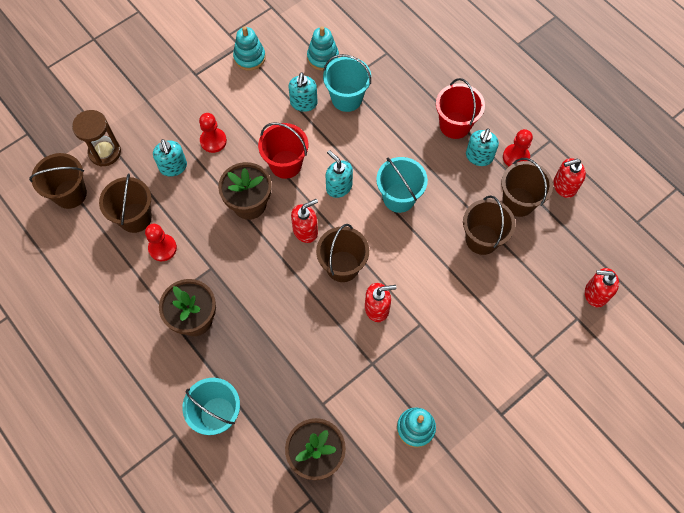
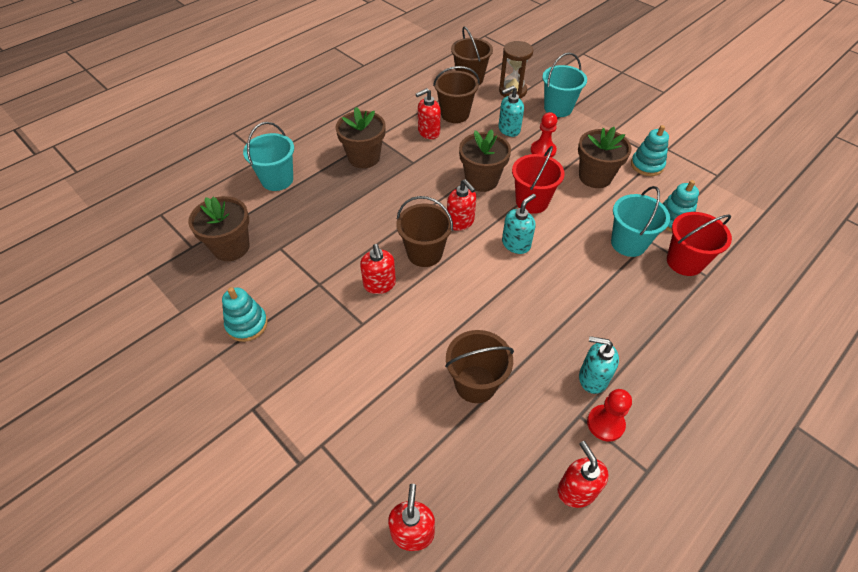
camera: 85 degrees right, 15 degrees down
(162, 248) = (428, 132): red pawn -> red soap dispenser
(259, 104) = (595, 177): none -> brown flower pot
(303, 103) = (608, 209): turquoise soap dispenser -> none
(399, 198) = (514, 297): turquoise bucket -> turquoise bucket (558, 108)
(455, 125) = (630, 350): red bucket -> red bucket (684, 262)
(518, 202) = (537, 427): brown bucket -> none

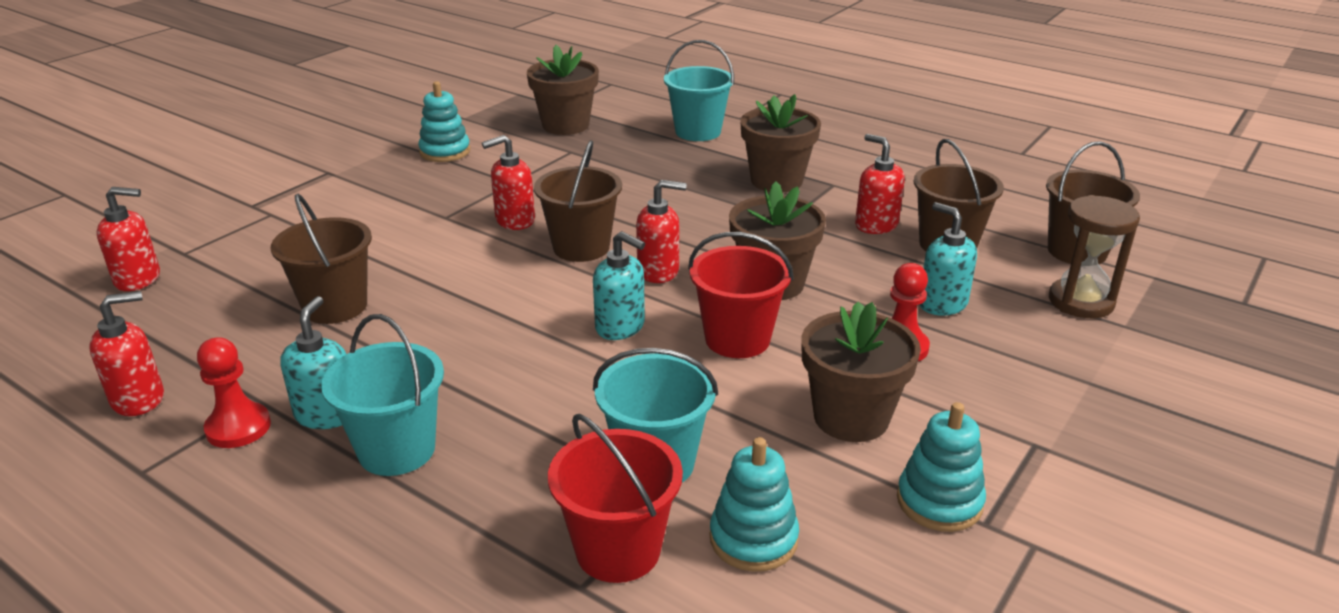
camera: 80 degrees right, 20 degrees down
(460, 222) = (658, 271): red soap dispenser -> red soap dispenser turned 135 degrees counterclockwise
(558, 108) = (1068, 363): turquoise bucket -> turquoise bucket (397, 450)

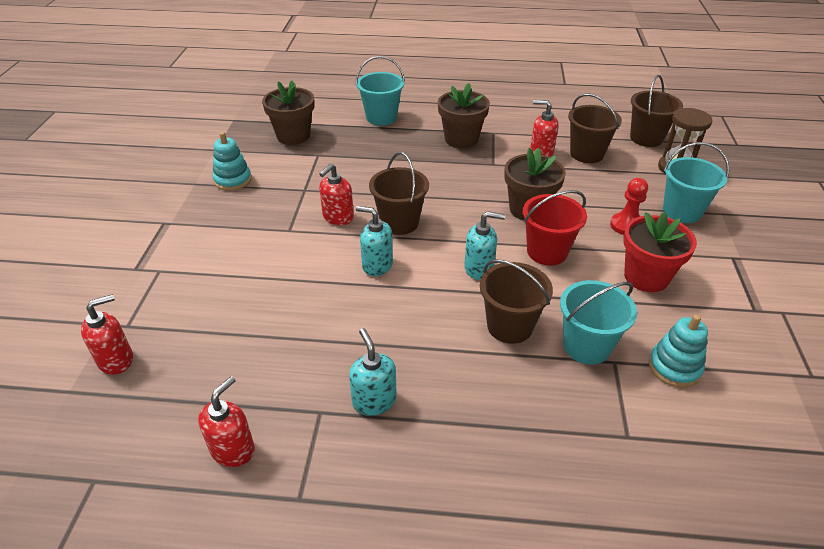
camera: 30 degrees left, 10 degrees up
(238, 428) = (328, 436): red pawn -> none
(335, 306) = (290, 323): brown bucket -> brown bucket (509, 326)
(397, 450) = (443, 404): turquoise bucket -> turquoise bucket (682, 211)
(618, 550) = (622, 406): red bucket -> none
(658, 271) = (461, 223): red soap dispenser -> none
(851, 417) = (646, 277): brown flower pot -> red flower pot
(939, 502) = (727, 307): turquoise stacking toy -> none
(942, 304) = (619, 192): turquoise soap dispenser -> turquoise soap dispenser (377, 265)

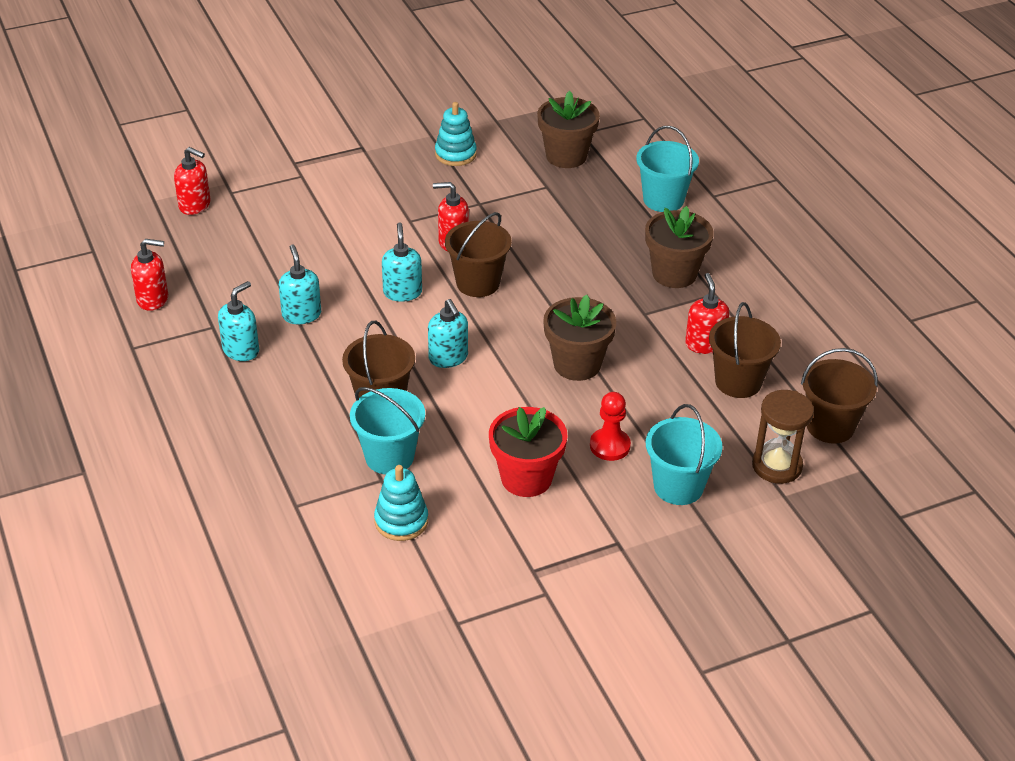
camera: 60 degrees right, 0 degrees up
(355, 338) = (301, 314): none -> turquoise soap dispenser
(547, 252) = (512, 397): red bucket -> none

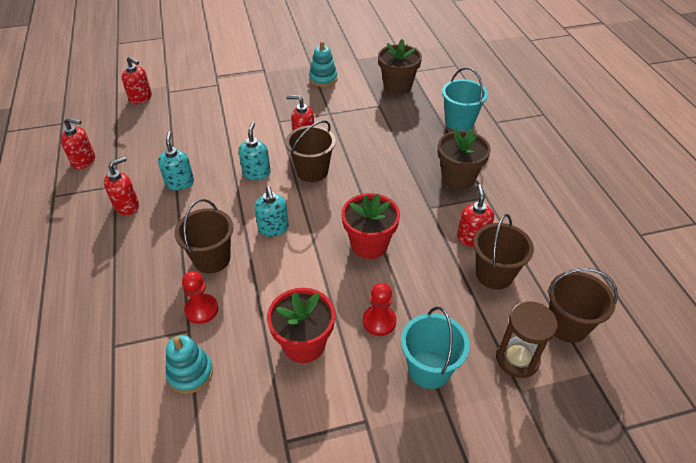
camera: 10 degrees right, 5 degrees up
(241, 350) = (127, 206): turquoise soap dispenser -> red soap dispenser
(389, 457) = (201, 310): turquoise bucket -> red pawn
(577, 364) = (369, 244): brown flower pot -> red flower pot

